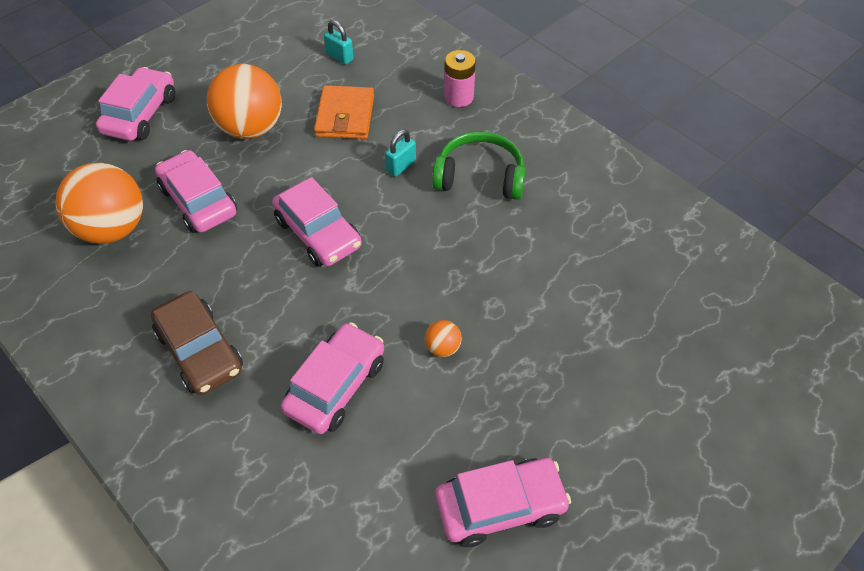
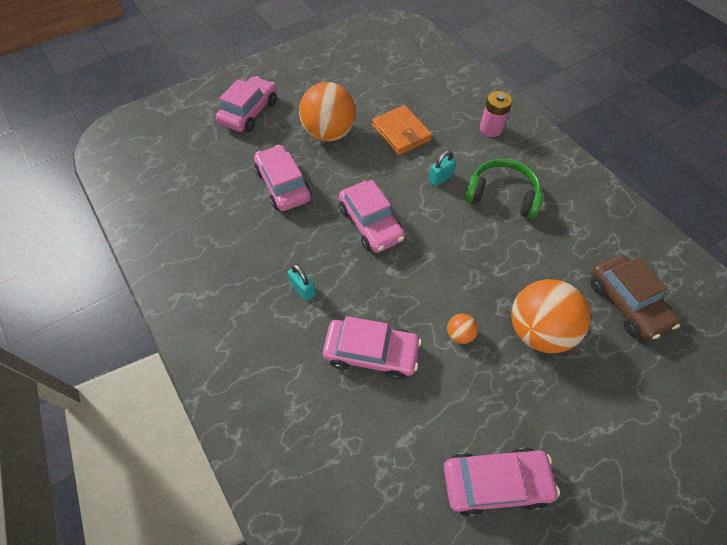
camera: 10 degrees right, 5 degrees up
(113, 228) = (218, 198): orange ball -> orange ball (538, 330)
(200, 351) = (270, 306): brown car -> brown car (626, 302)
(336, 386) = (371, 352): pink car -> pink car turned 60 degrees clockwise
(340, 57) = (402, 86): turquoise padlock -> turquoise padlock (303, 289)
(345, 116) = (401, 132): orange wallet -> orange wallet turned 45 degrees counterclockwise

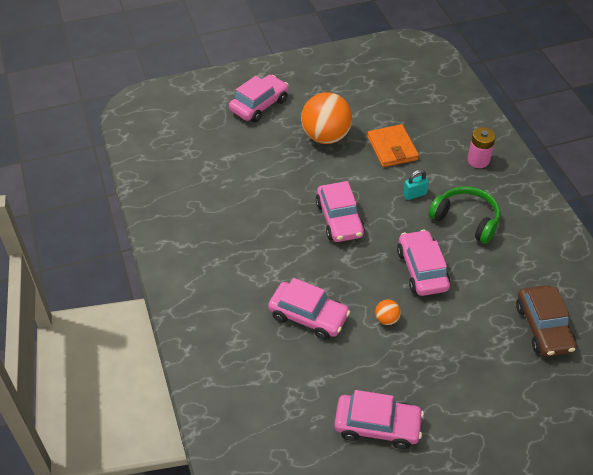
camera: 15 degrees right, 10 degrees down
(283, 185) = (272, 173): pink car -> pink car (422, 270)
(303, 289) = (266, 258): turquoise padlock -> none
(538, 330) = (455, 331): orange ball -> none

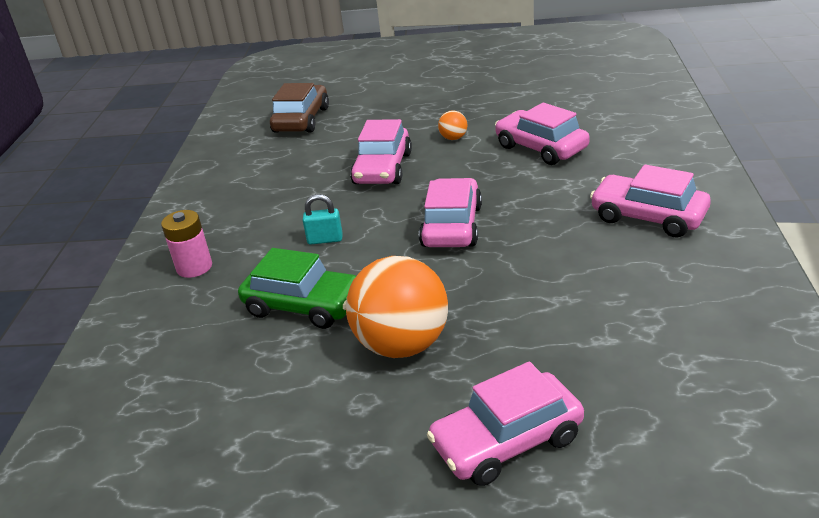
camera: 155 degrees left, 15 degrees down
(377, 426) = (508, 84): pink car -> pink car (648, 217)
(392, 148) = (303, 305): orange wallet -> green car
(466, 219) = (285, 205): green headphones -> none

